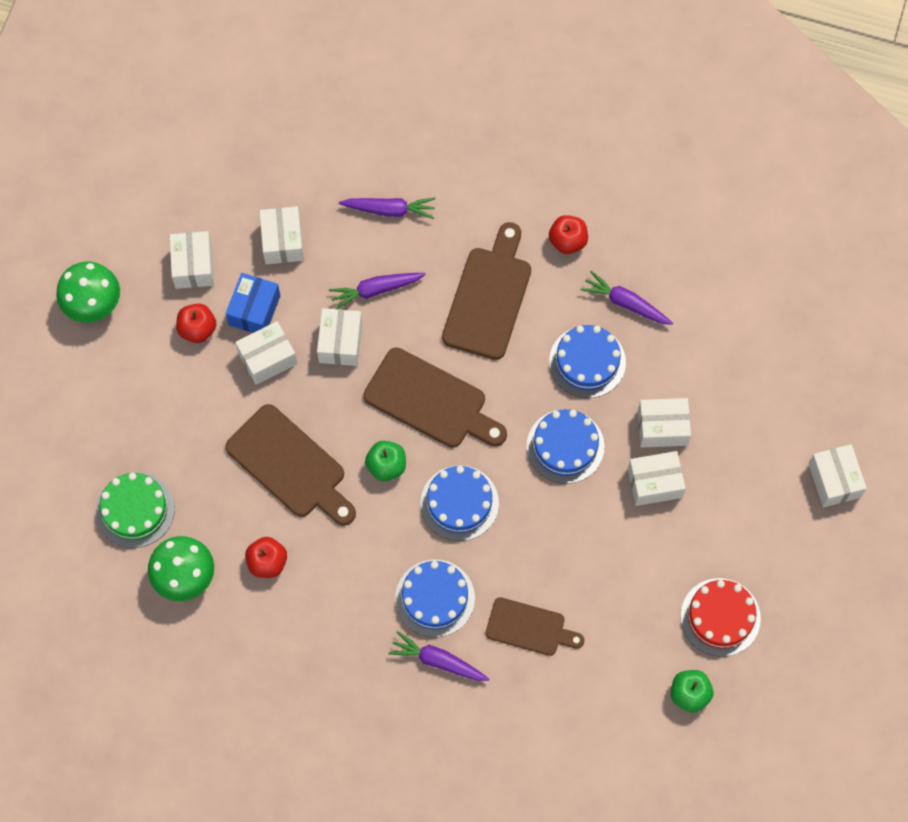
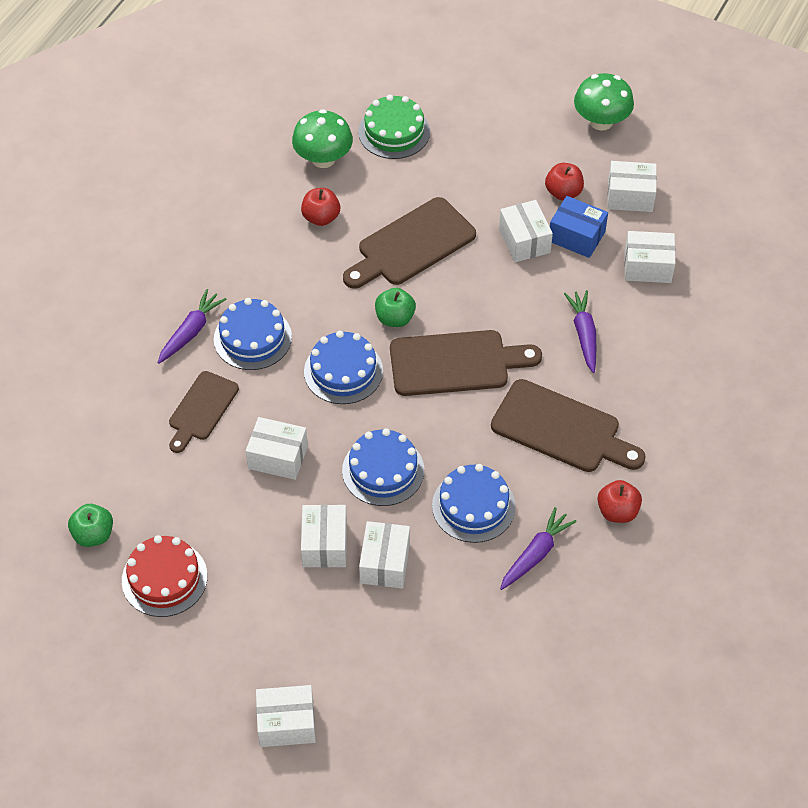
camera: 100 degrees right, 15 degrees down
(340, 342) = (531, 298): white box -> white box (278, 457)
(389, 210) = (673, 358): purple carrot -> none
(430, 401) = (455, 363): brown cutting board -> brown cutting board turned 135 degrees counterclockwise

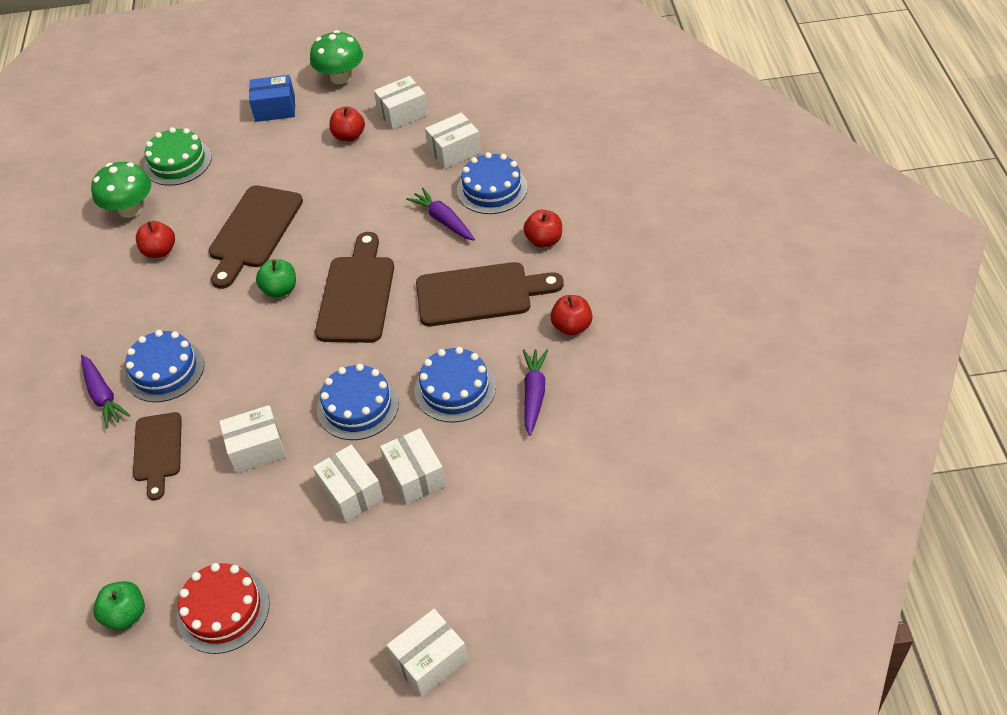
camera: 30 degrees left, 5 degrees down
(191, 331) = (103, 396): purple carrot -> purple carrot turned 150 degrees clockwise
(343, 371) = (265, 351): blue cake -> blue cake (492, 189)
(455, 363) = (356, 294): brown cutting board -> brown cutting board turned 45 degrees counterclockwise
(524, 241) = (344, 182): white box -> none
(576, 236) = (383, 159): blue box -> blue box (275, 109)
(659, 411) = (544, 240): none -> red apple

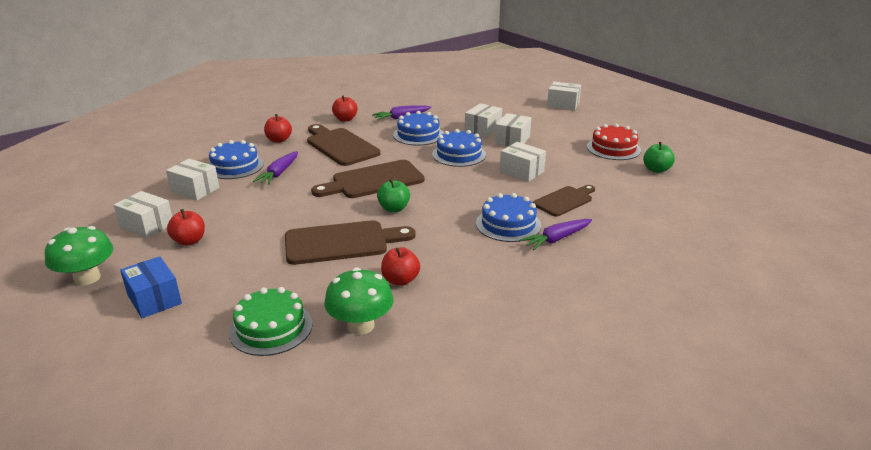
camera: 125 degrees left, 20 degrees down
(103, 396) = (556, 239): purple carrot -> purple carrot turned 150 degrees counterclockwise

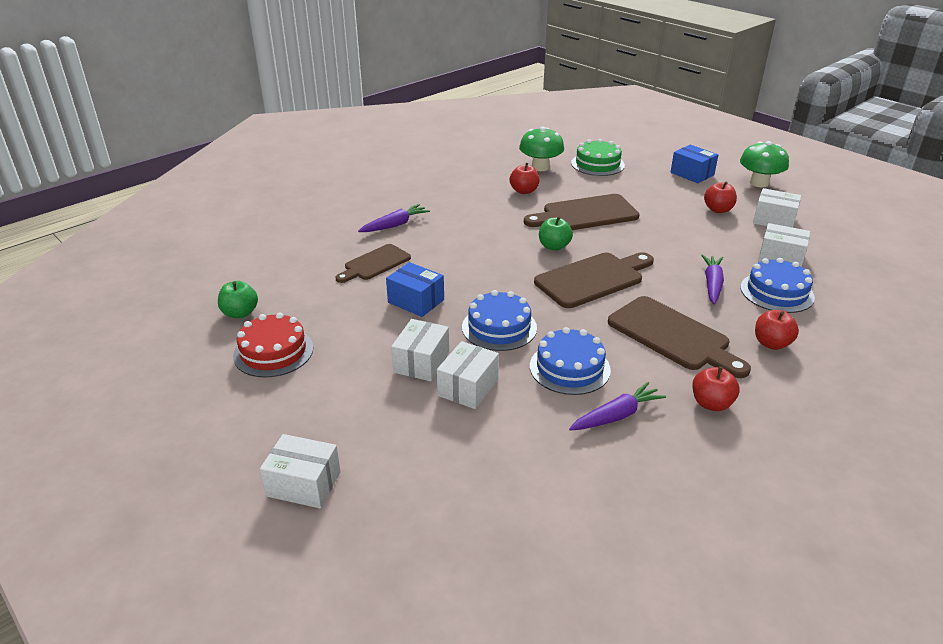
camera: 175 degrees right, 5 degrees up
(508, 224) = (438, 236): blue cake -> none
(521, 172) = (416, 301): white box -> blue box

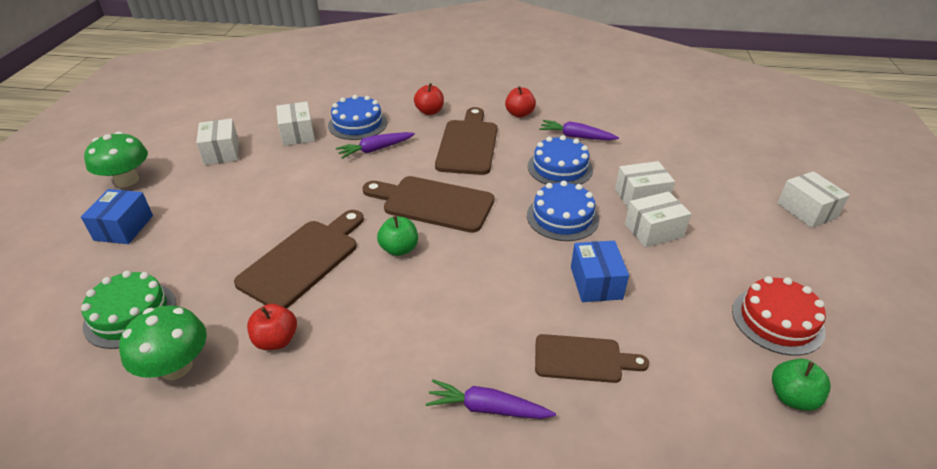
camera: 130 degrees left, 5 degrees up
(586, 214) = (303, 260): brown cutting board -> brown cutting board turned 90 degrees counterclockwise
(718, 210) = (220, 185): red apple -> none

